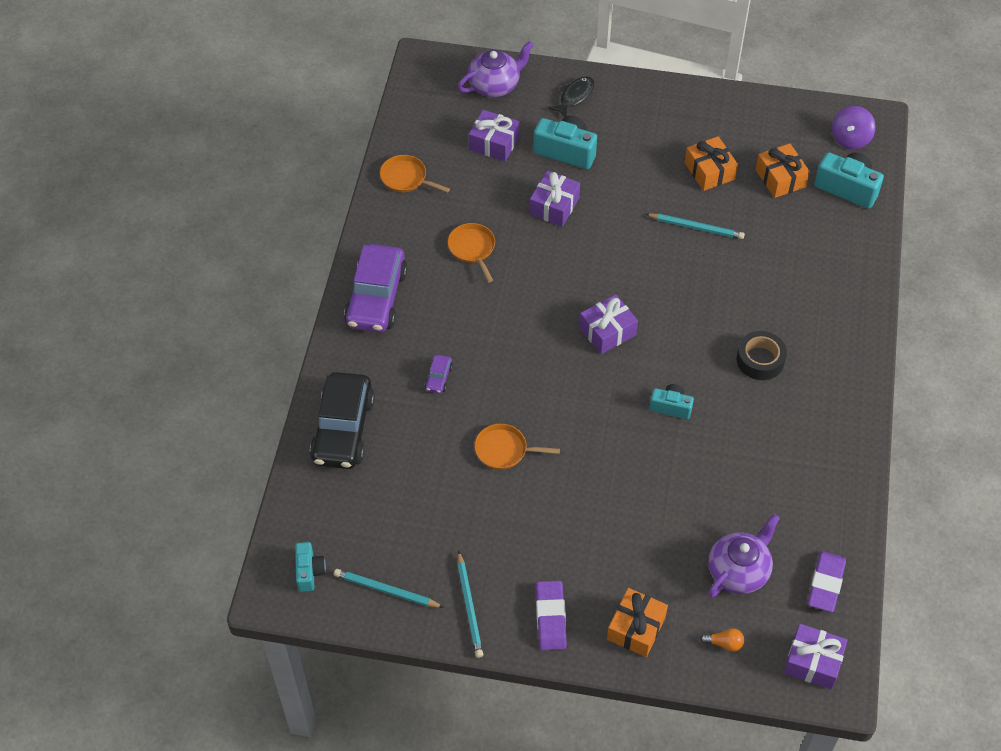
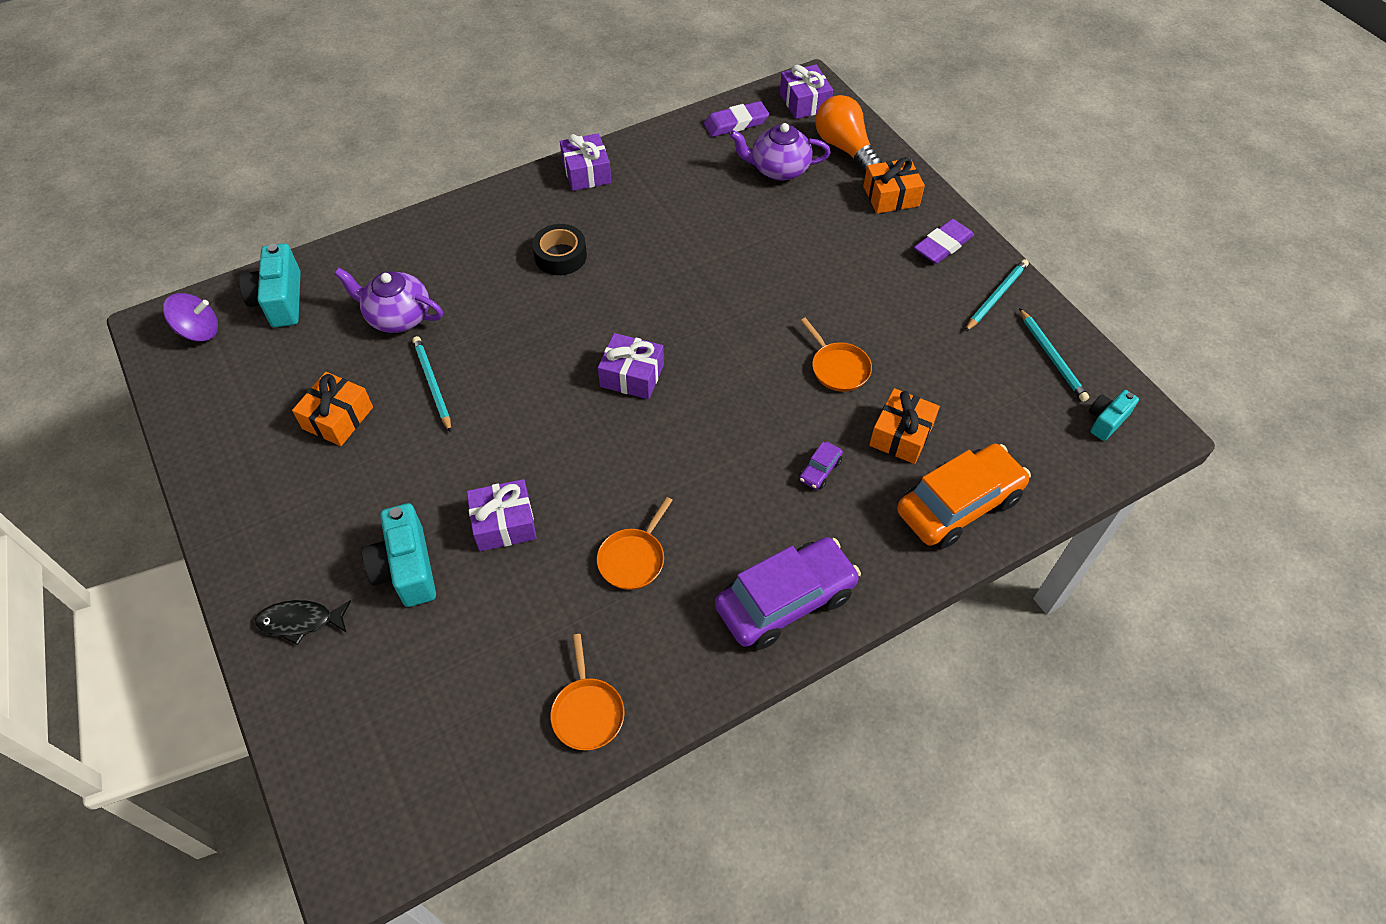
camera: 130 degrees left, 0 degrees up
(343, 430) = (958, 505): black car -> orange car
(439, 378) = (820, 470): purple car -> purple car turned 150 degrees clockwise
(494, 143) = (450, 655): purple gift -> purple gift (586, 172)
(495, 85) = (340, 731): purple teapot -> purple teapot (398, 316)
(671, 407) = (671, 285): turquoise camera -> none
(724, 643) = (844, 148): orange light bulb -> orange light bulb, size x2.31
(780, 178) = (304, 356): orange gift -> orange gift (901, 435)

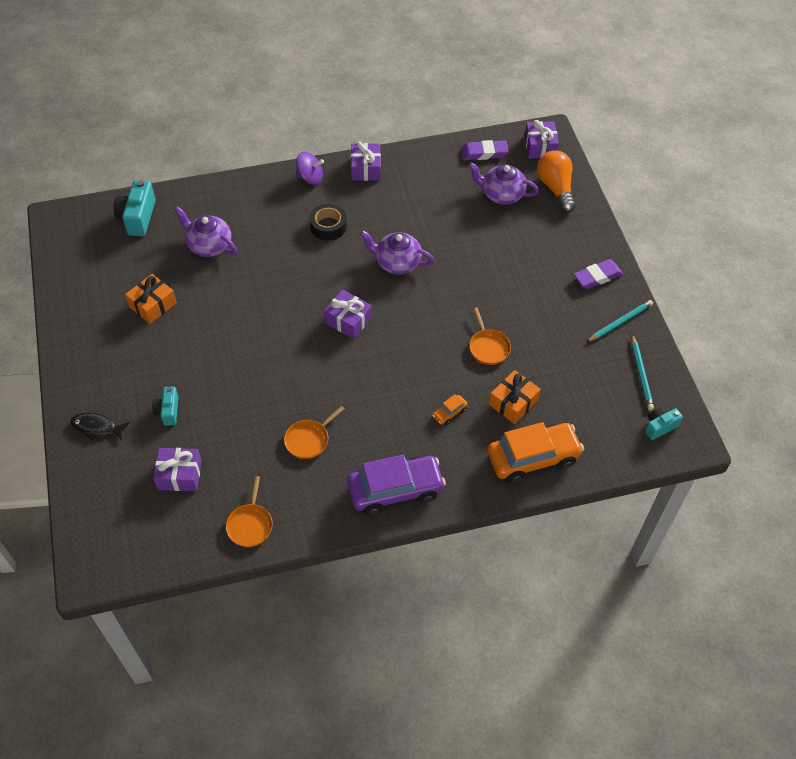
camera: 15 degrees right, 0 degrees up
(199, 331) = (82, 227): purple spinning top -> purple spinning top (310, 178)
(406, 568) = (168, 411): turquoise camera -> turquoise camera, size x0.61
(432, 384) = (218, 296): turquoise pencil -> none
(504, 523) = (236, 398): purple gift -> purple gift (179, 475)
(672, 284) = (397, 263): none -> purple teapot
(820, 470) = (449, 413): purple car -> orange car
(891, 196) = (575, 232): orange gift -> none

